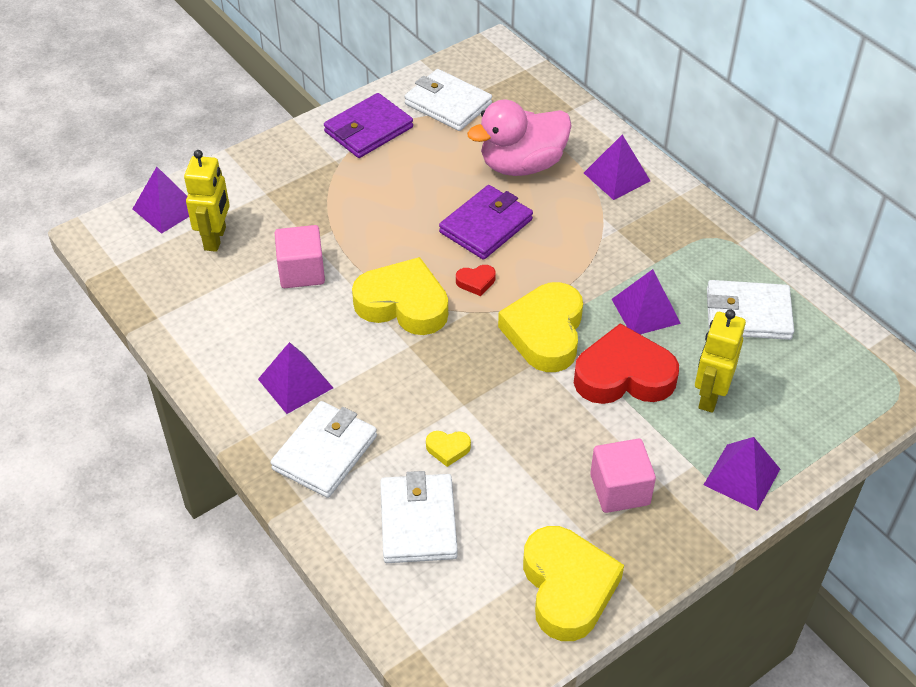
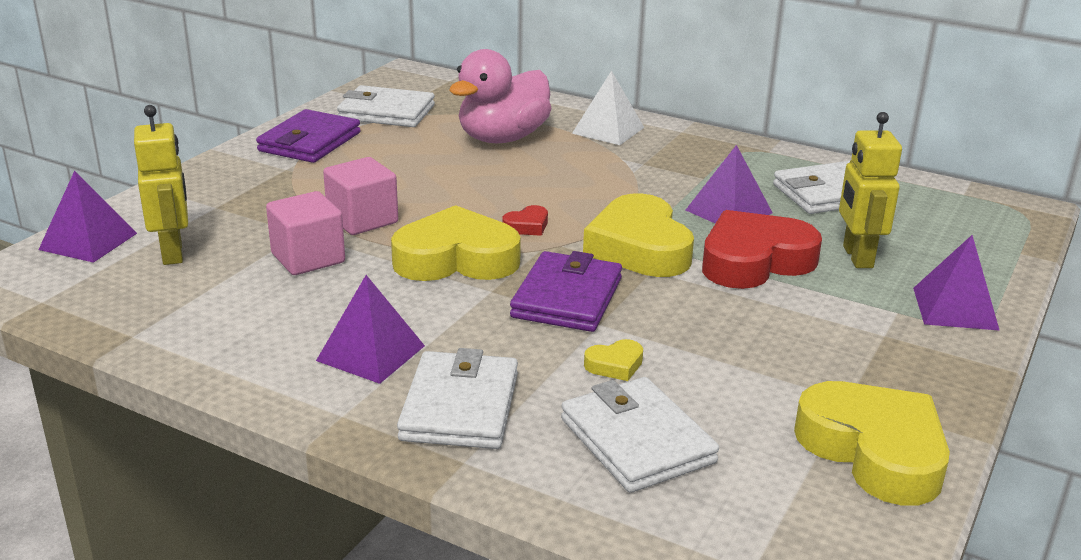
camera: 25 degrees left, 20 degrees down
(486, 226) = (501, 185): purple wallet -> purple wallet (567, 298)
(616, 177) = (608, 130): purple pyramid -> white pyramid
(619, 489) = (843, 350): pink cube -> pink cube (362, 220)

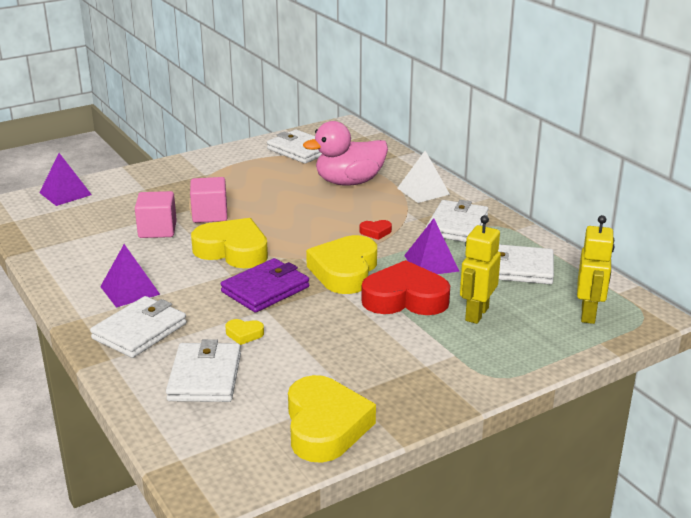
camera: 30 degrees right, 0 degrees up
(173, 253) = (97, 210): yellow robot -> yellow robot (588, 314)
(310, 142) = (235, 160): purple wallet -> none
(527, 226) = (295, 241): red heart -> red heart (375, 232)
(700, 161) = (457, 225): none -> white wallet
(955, 308) = (496, 364): purple pyramid -> none

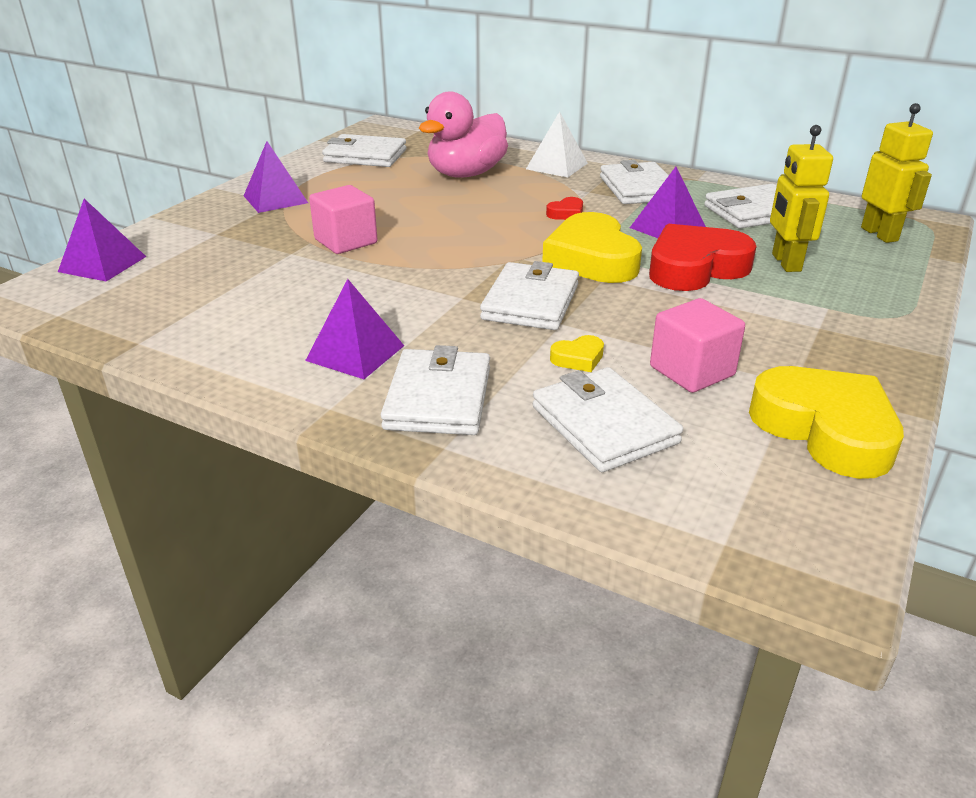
camera: 30 degrees left, 5 degrees up
(157, 230) = (298, 274): pink cube -> pink cube (692, 371)
(204, 172) = (275, 199): none -> purple pyramid
(233, 250) = (430, 271): yellow heart -> none
(265, 289) = (530, 302): purple wallet -> white wallet

